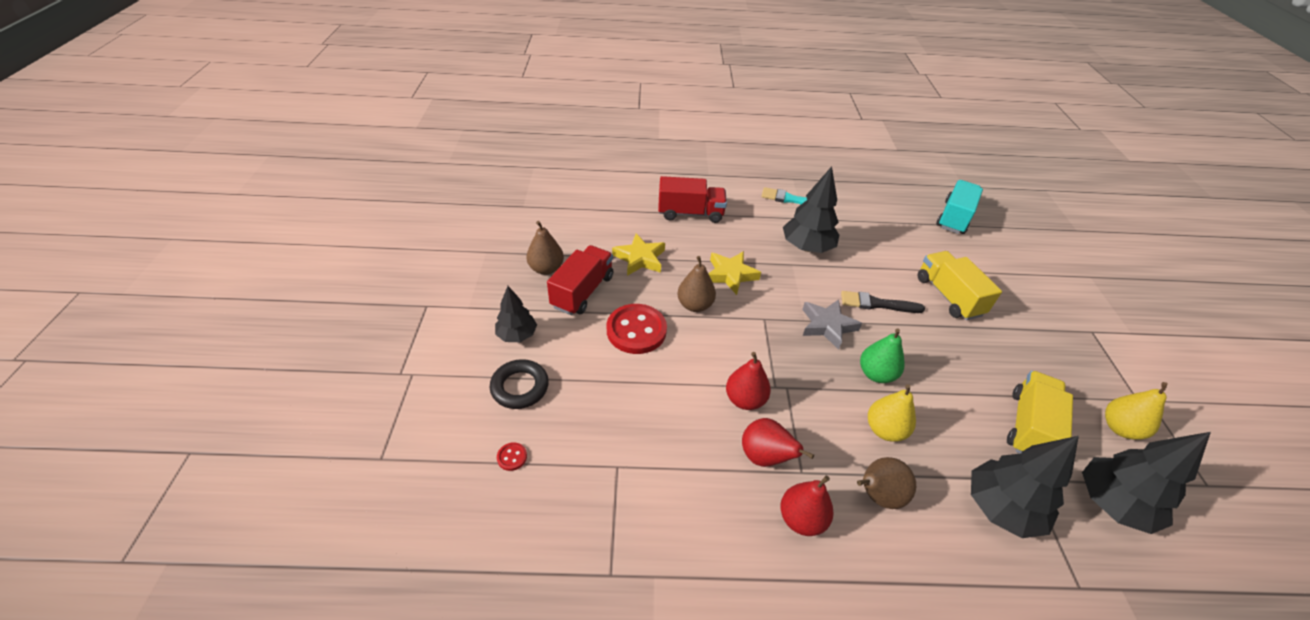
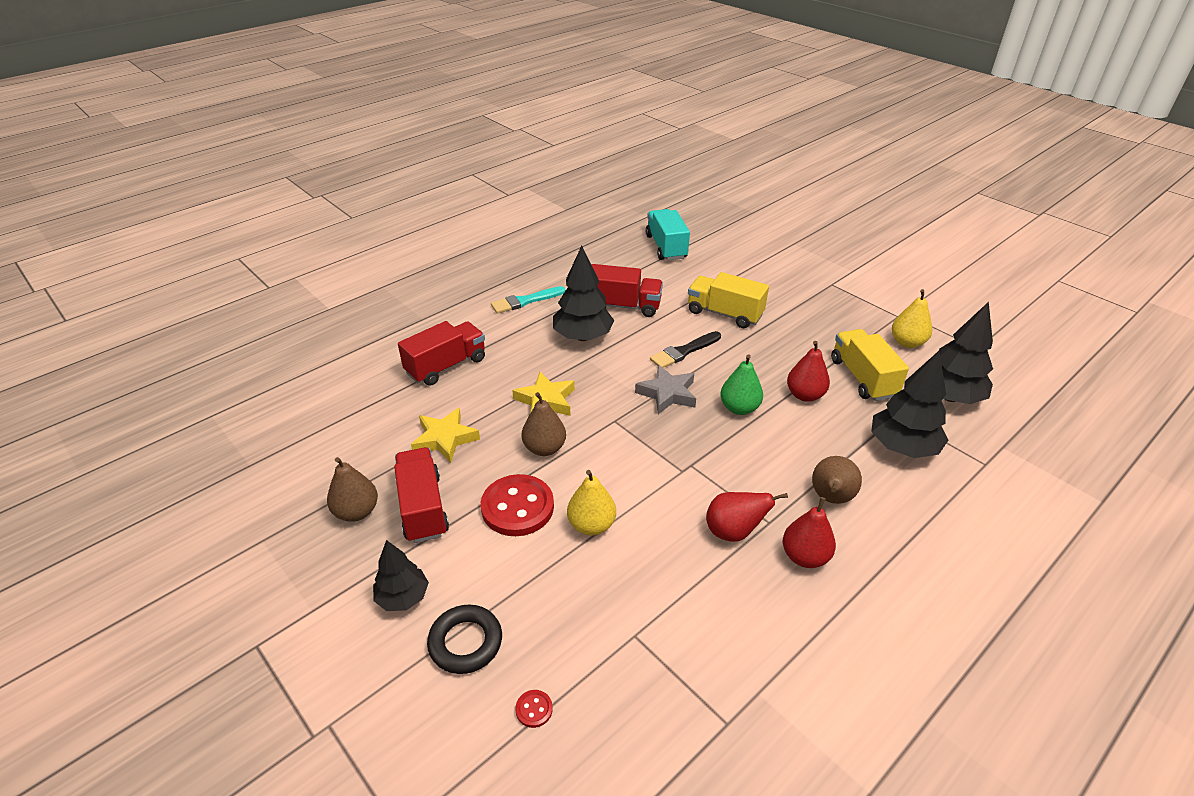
camera: 40 degrees left, 5 degrees down
(745, 399) = (671, 498): red pear -> red pear (805, 395)
(865, 243) = (624, 306): none -> red truck
(884, 430) = (787, 446): yellow pear -> yellow pear (591, 525)

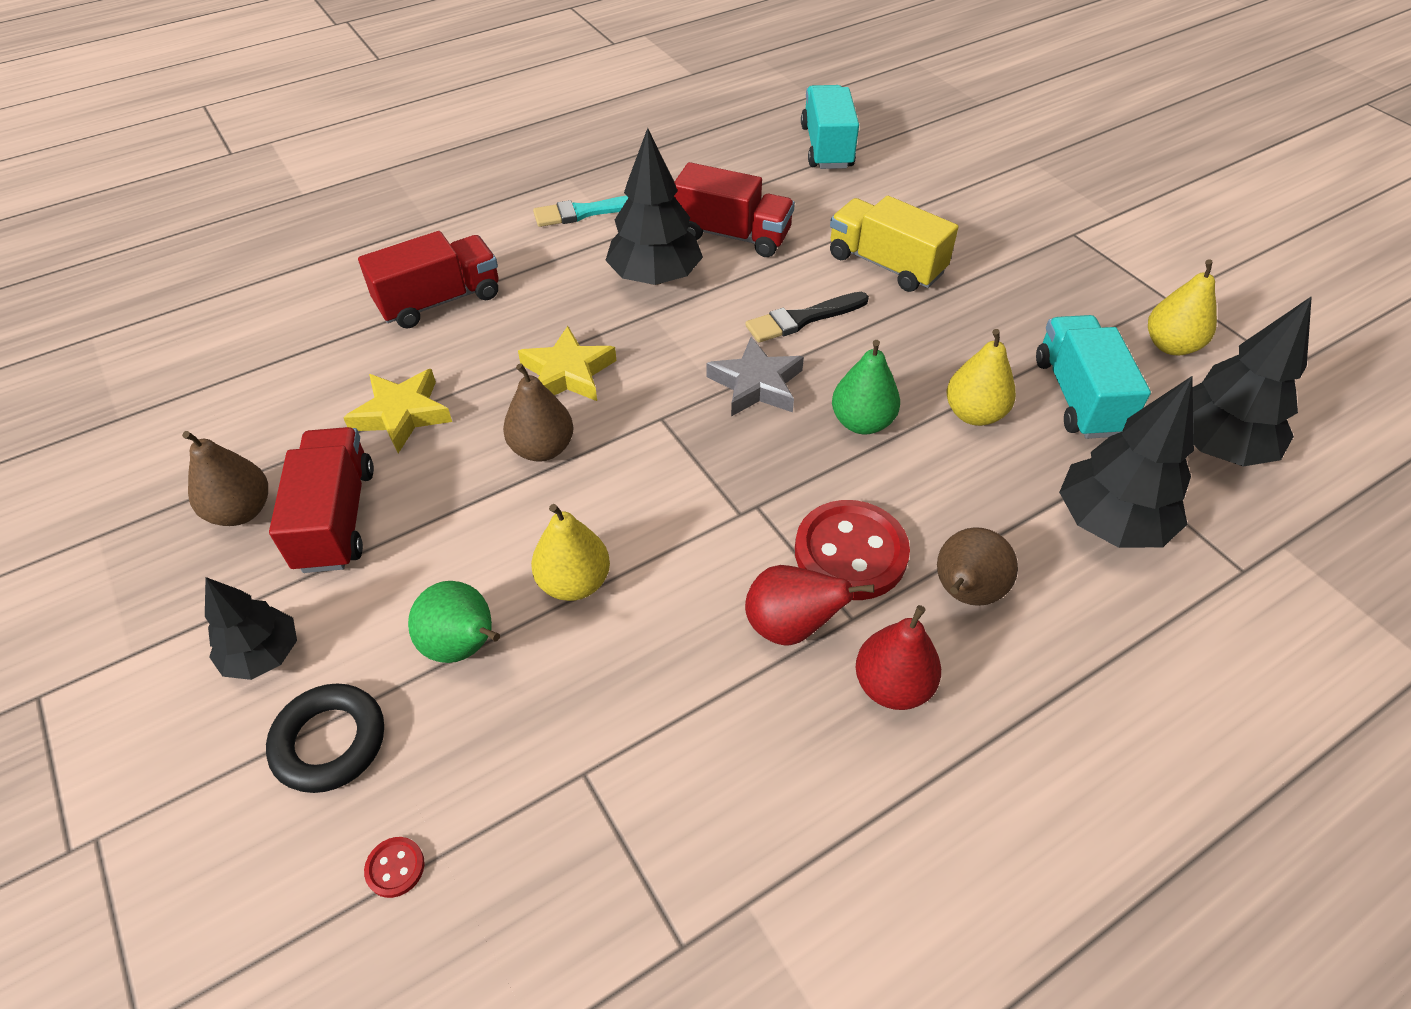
camera: 10 degrees right, 10 degrees up
(517, 507) = (473, 537): red button -> red button (850, 553)
(533, 573) = (463, 646): none -> green pear
(805, 395) = (974, 414): red pear -> yellow pear
(862, 378) = (1078, 396): yellow truck -> turquoise truck

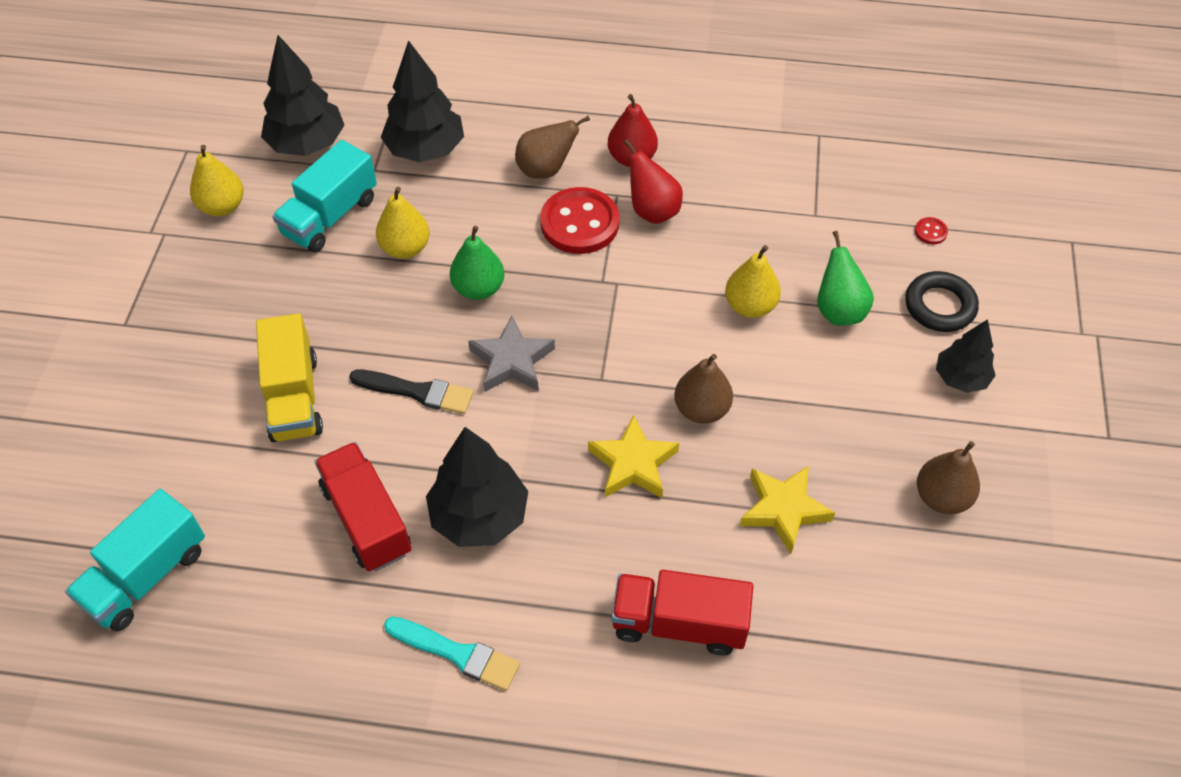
camera: 140 degrees left, 5 degrees up
(336, 518) = (876, 446): red truck -> none

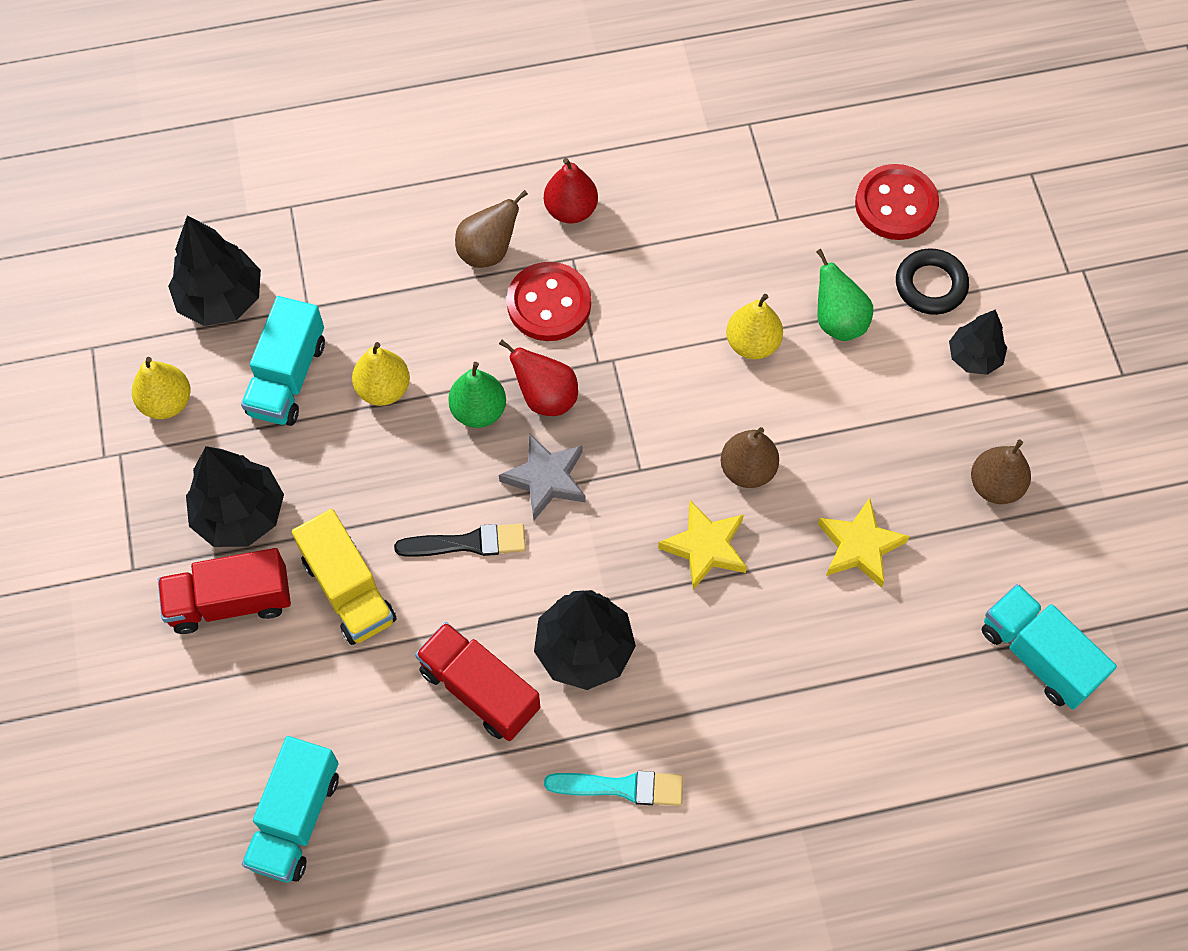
camera: 20 degrees left, 10 degrees up
(425, 150) = (352, 266): black tree -> black tree (240, 514)
(652, 211) = (616, 266): red pear -> red pear (545, 397)
(679, 623) = (807, 688): red truck -> red truck (230, 601)
(930, 232) = (896, 204): red button -> red button, size x2.47
(930, 672) = (1038, 655): none -> turquoise truck

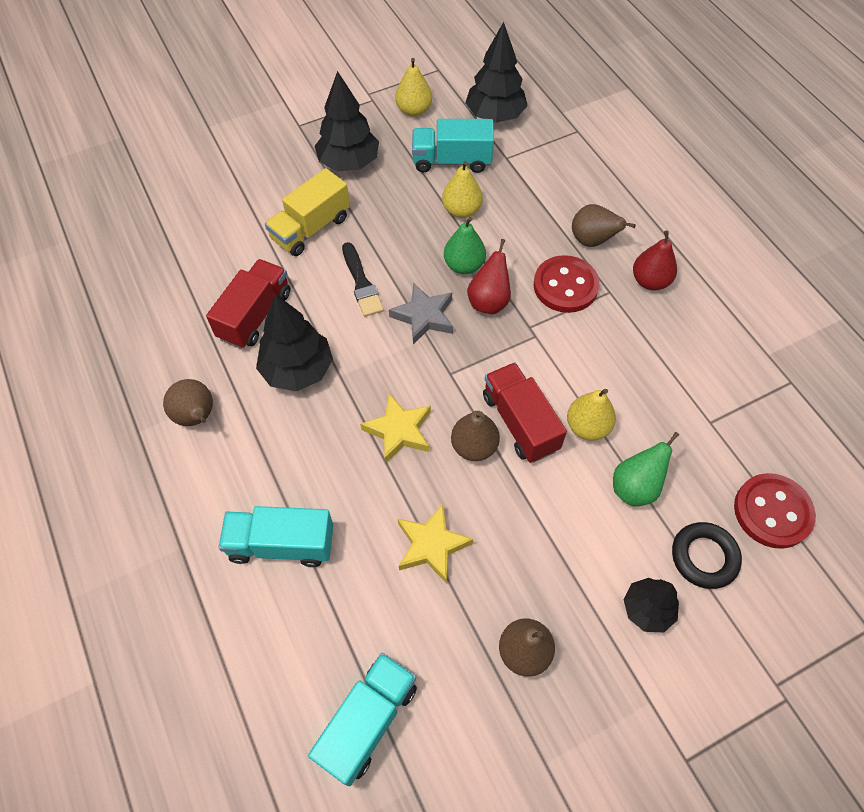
camera: 75 degrees right, 5 degrees down
(230, 601) = (289, 173): red truck -> red truck (520, 422)
(295, 818) = (151, 241): turquoise truck -> turquoise truck (281, 544)
(621, 787) = (197, 417): turquoise brush -> brown pear

